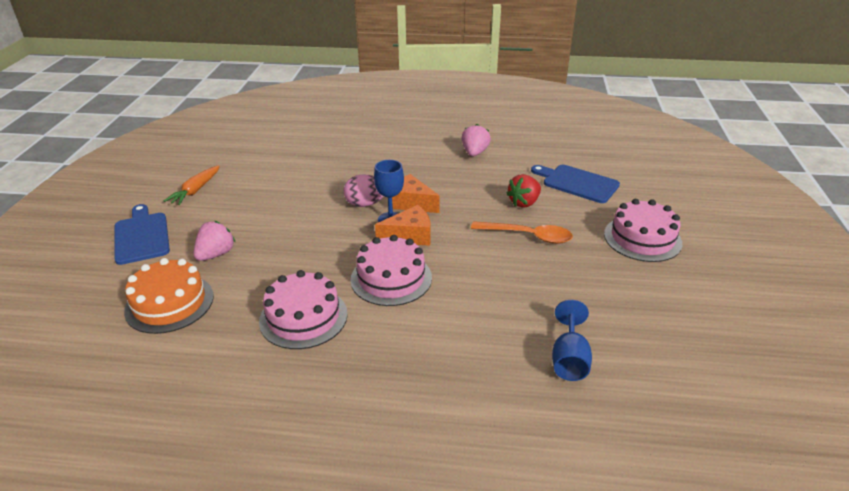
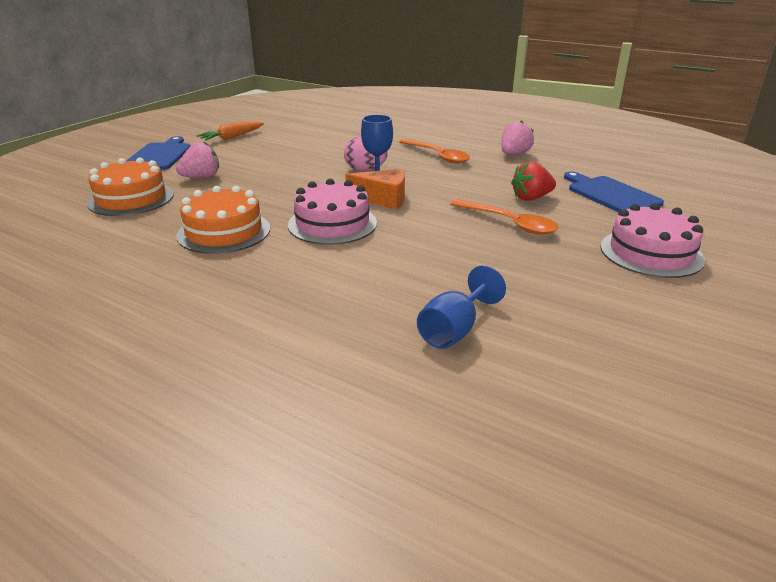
camera: 25 degrees right, 5 degrees down
(303, 317) = (224, 232): pink cake -> orange cake
(411, 203) = (410, 177): orange cheese -> none
(414, 170) = (438, 156): none -> orange spoon

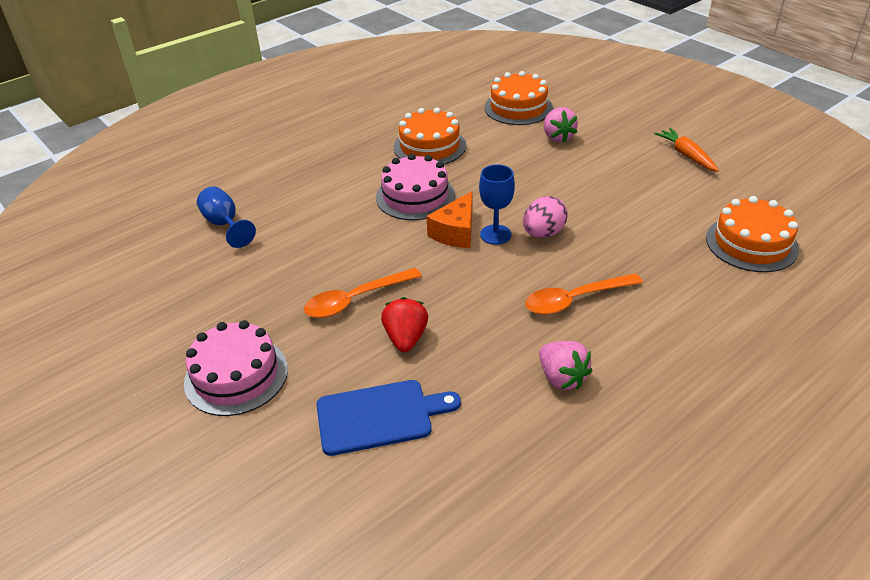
camera: 110 degrees right, 10 degrees up
(159, 156) = (628, 116): blue cutting board -> none
(343, 121) = (751, 243): none -> orange cake

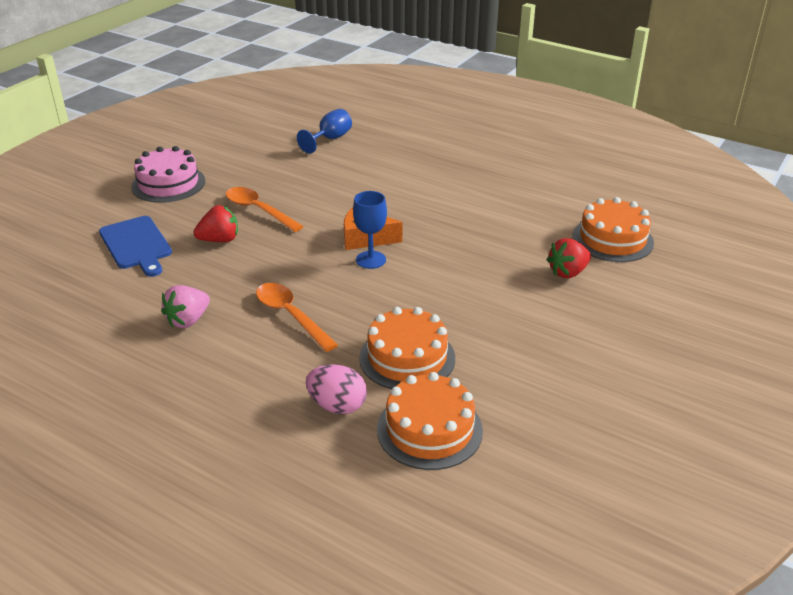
camera: 70 degrees right, 5 degrees down
(415, 196) = (410, 209): pink cake -> none
(429, 146) = (497, 202): orange cake -> orange cake (407, 358)
(543, 233) = (384, 286): pink egg -> pink egg (337, 406)
(557, 137) = (568, 272): pink strawberry -> red strawberry
(686, 155) = (593, 369): orange carrot -> none

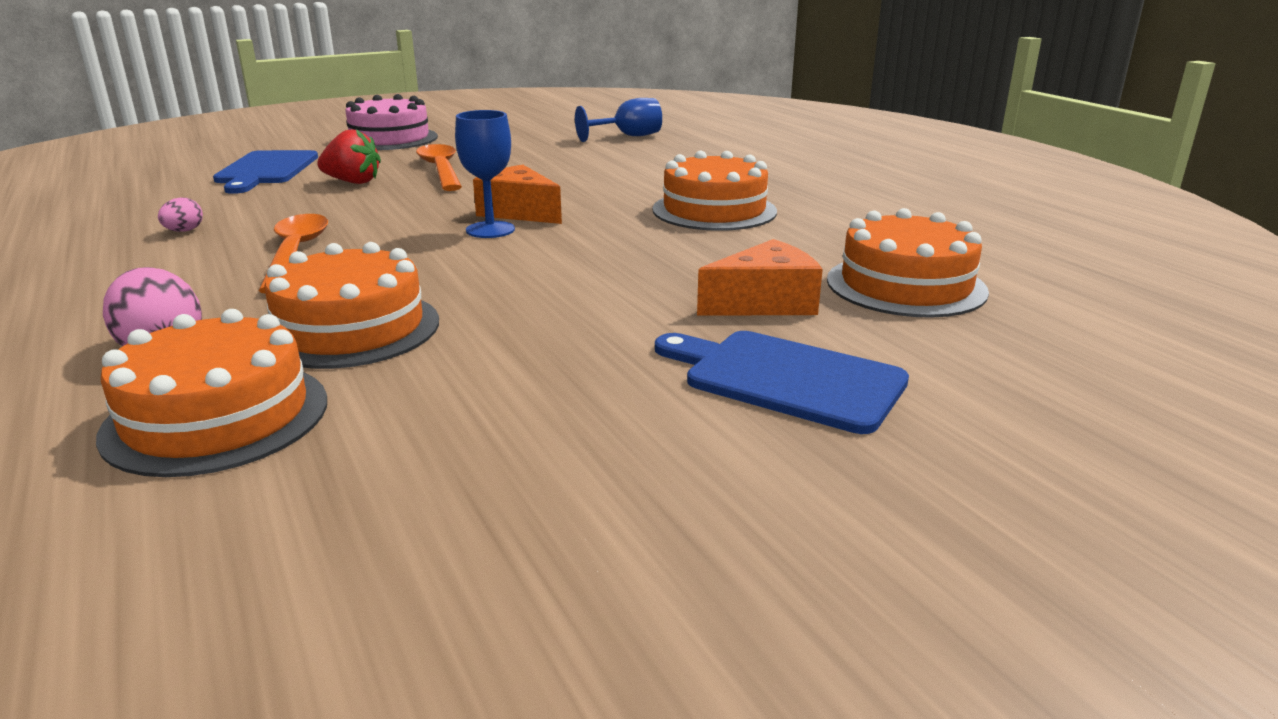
camera: 30 degrees right, 10 degrees down
(188, 320) = (184, 231): pink strawberry -> pink egg
(467, 205) = (714, 210): none -> orange cake
(568, 272) = (765, 303): red strawberry -> orange cheese
(624, 317) = (786, 379): none -> blue cutting board

